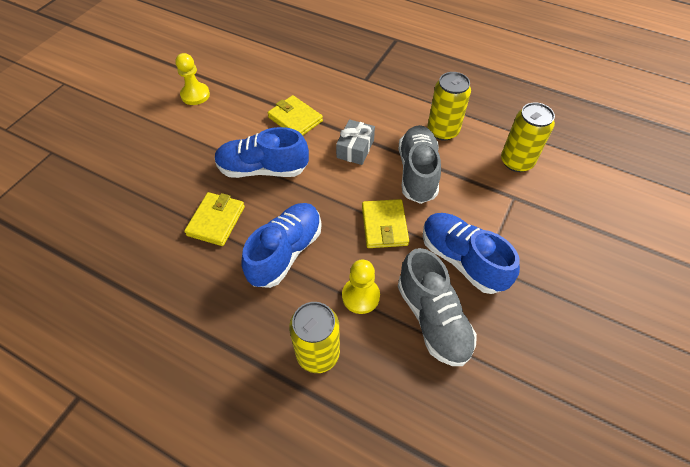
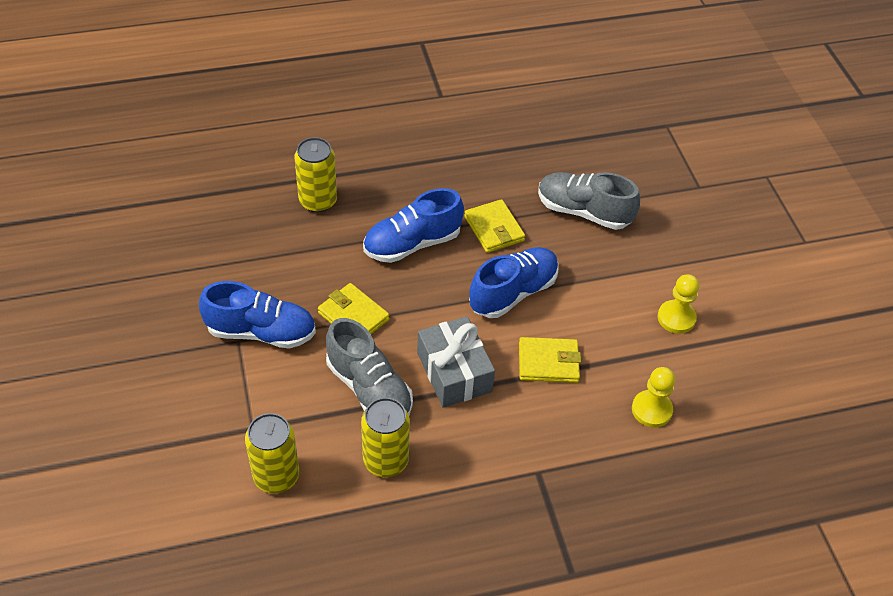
camera: 135 degrees right, 5 degrees down
(286, 252) = (412, 244): blue shoe -> blue shoe turned 75 degrees clockwise
(355, 149) = (454, 372): grey gift -> grey gift, size x1.52
(360, 296) = (322, 252): yellow pawn -> yellow pawn (651, 410)
(433, 318) = (252, 272): grey shoe -> grey shoe (583, 212)

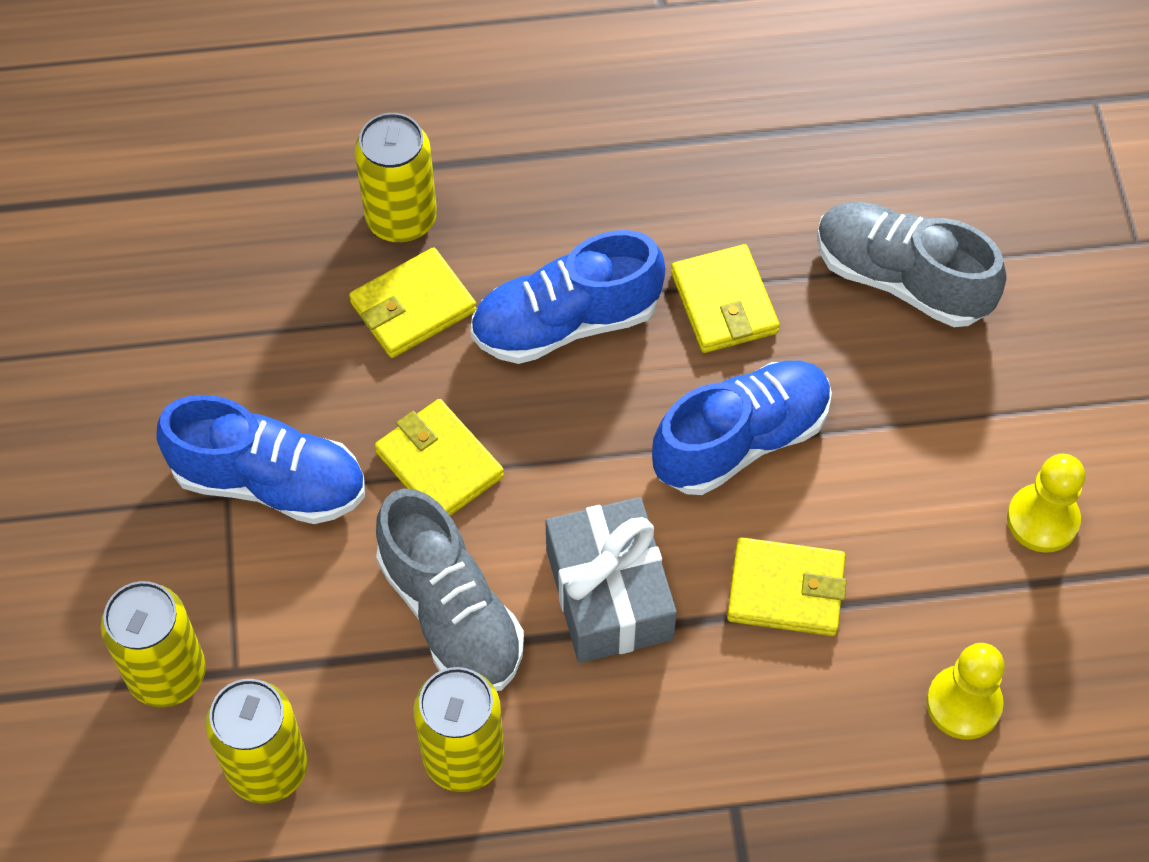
camera: 10 degrees right, 10 degrees up
(214, 433) = (167, 674): none -> yellow can
(329, 242) = (413, 307): none -> yellow wallet

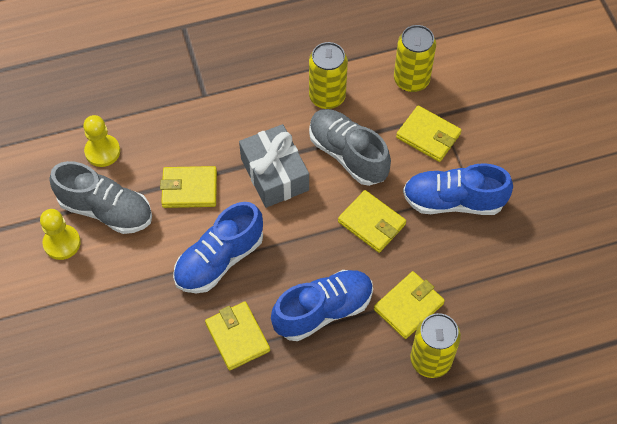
camera: 170 degrees right, 0 degrees up
(167, 674) = (469, 109): yellow can -> none
(273, 628) = (428, 136): none -> yellow wallet
(901, 279) = (138, 368): grey shoe -> grey shoe (106, 210)

